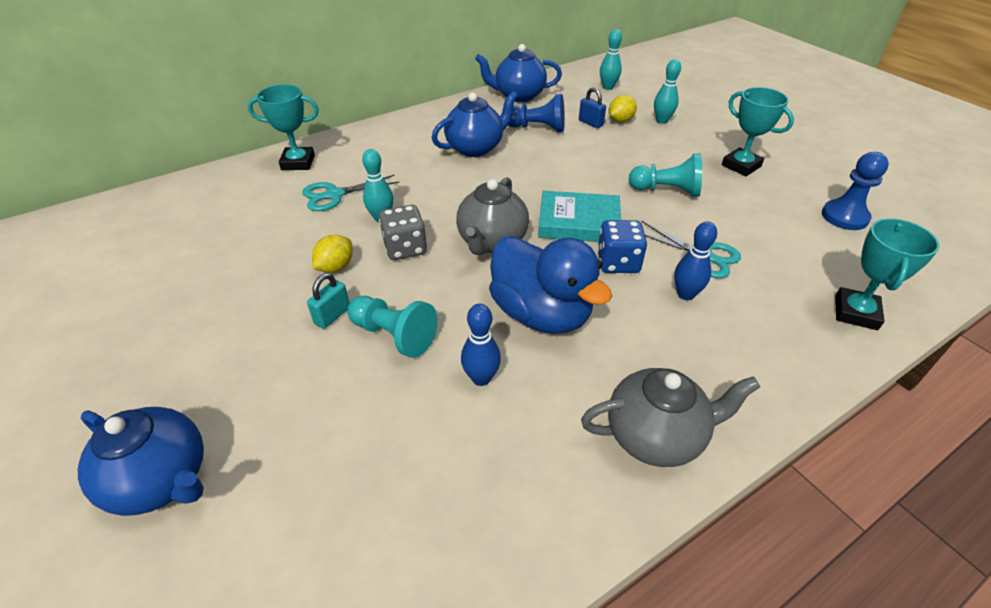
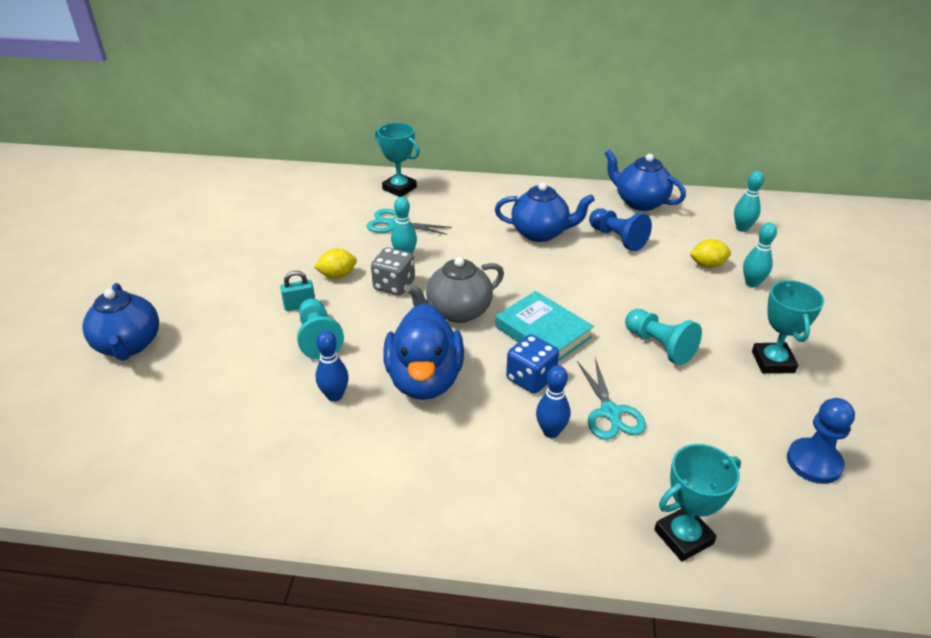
camera: 40 degrees right, 5 degrees down
(590, 123) = (674, 255): blue padlock -> none
(656, 436) = (392, 502): grey teapot -> none

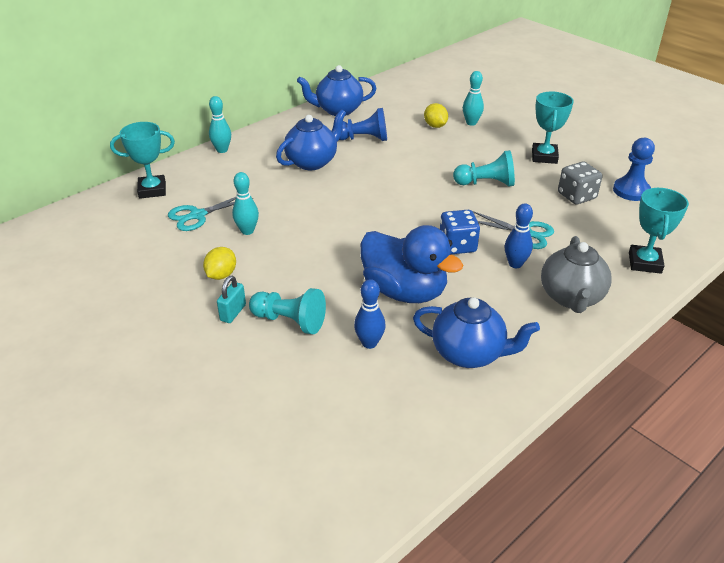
camera: 50 degrees left, 0 degrees up
(129, 345) = (142, 444): blue teapot -> blue teapot (469, 353)
(394, 285) = (276, 253): grey dice -> grey dice (576, 196)
(457, 312) = (349, 240): grey teapot -> grey teapot (571, 298)
(543, 332) = (418, 217): turquoise book -> none
(707, 265) = (435, 126): yellow lemon -> yellow lemon turned 60 degrees counterclockwise
(742, 228) = (417, 95): turquoise bowling pin -> turquoise bowling pin (222, 150)
(773, 362) = (544, 156): turquoise trophy -> turquoise trophy turned 60 degrees clockwise

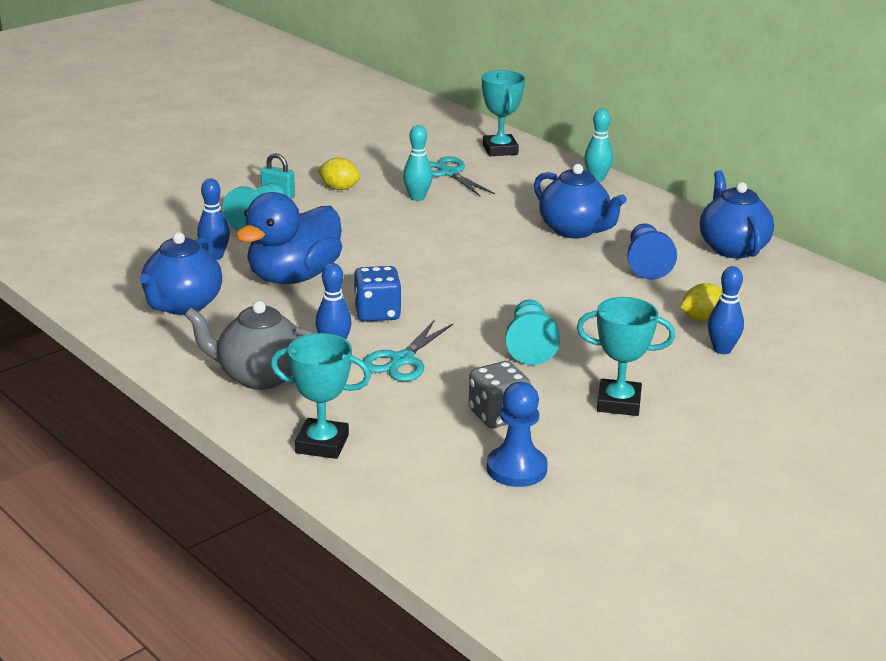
camera: 90 degrees right, 10 degrees down
(471, 123) = (722, 350): turquoise bowling pin -> blue bowling pin

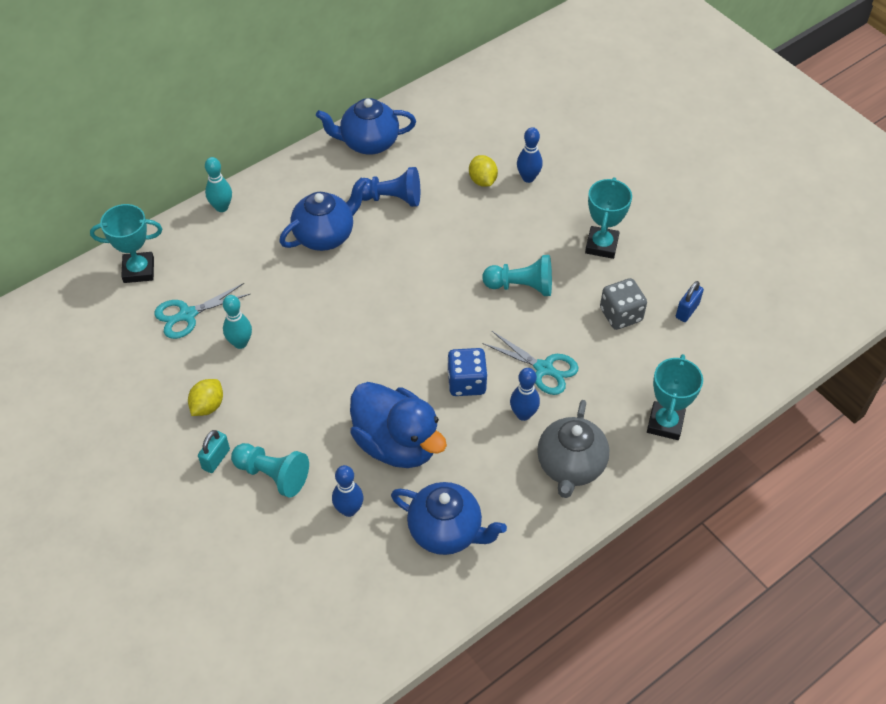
camera: 85 degrees left, 25 degrees up
(516, 469) = (687, 311): blue pawn -> blue padlock

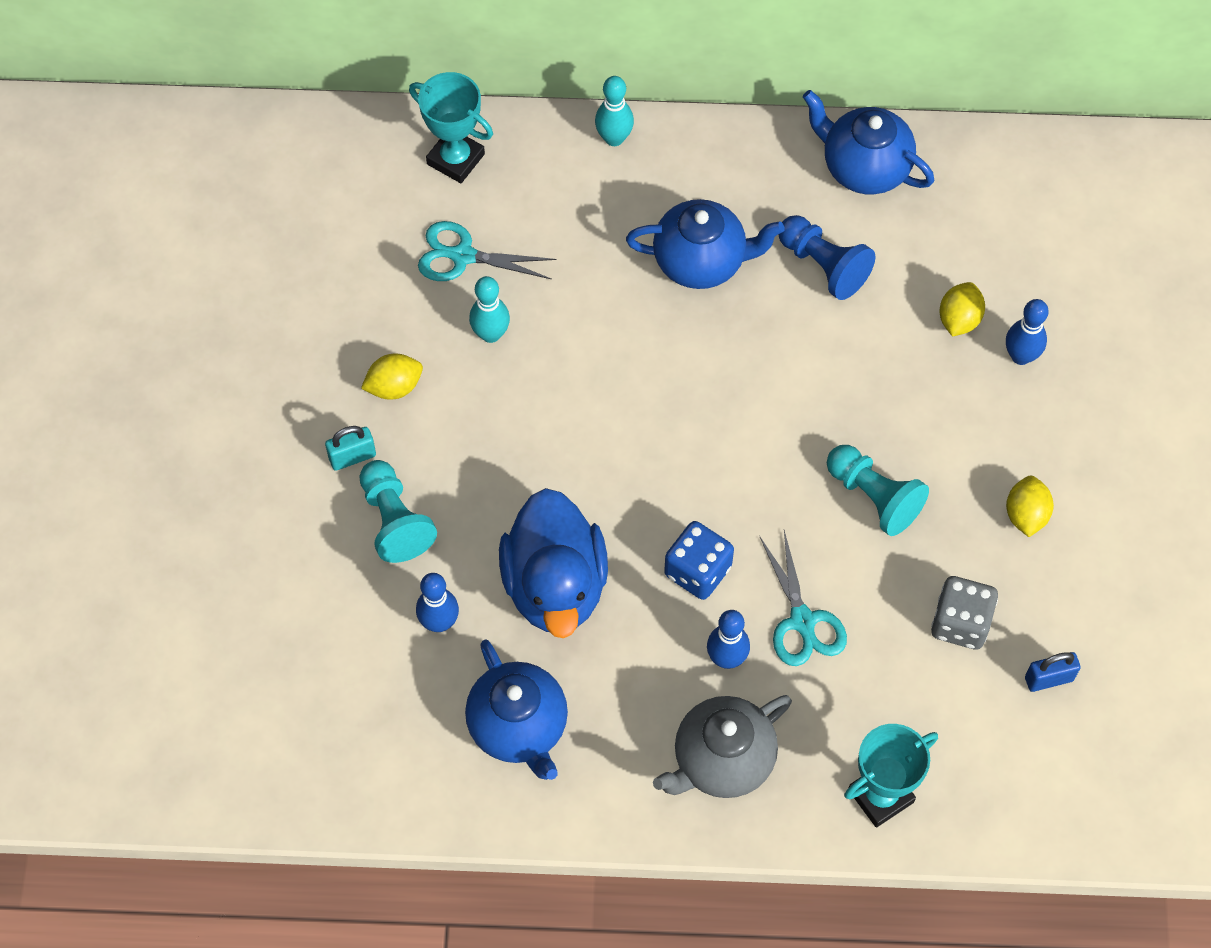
camera: 40 degrees right, 10 degrees up
(601, 245) = (1026, 515): turquoise trophy -> yellow lemon

